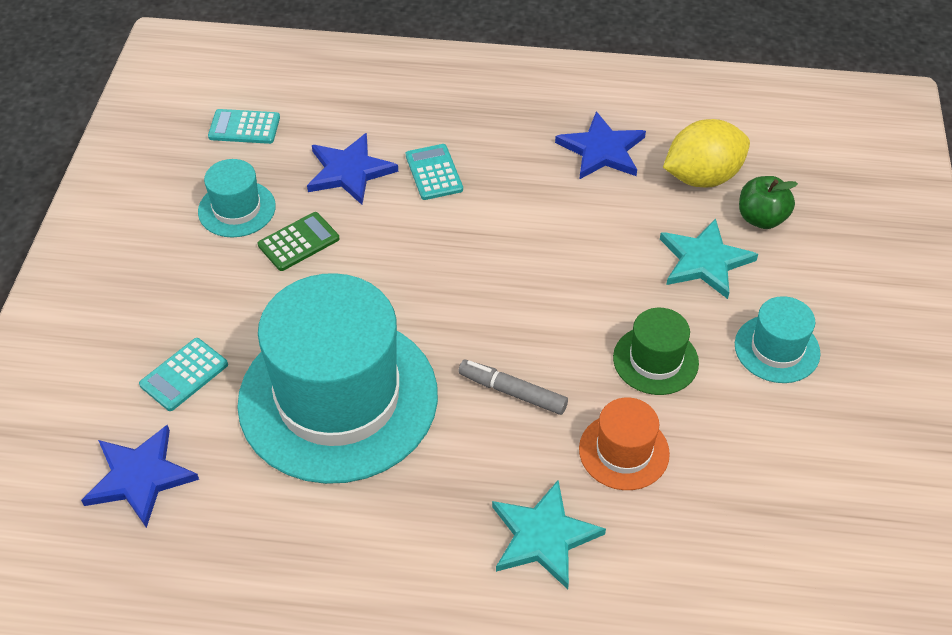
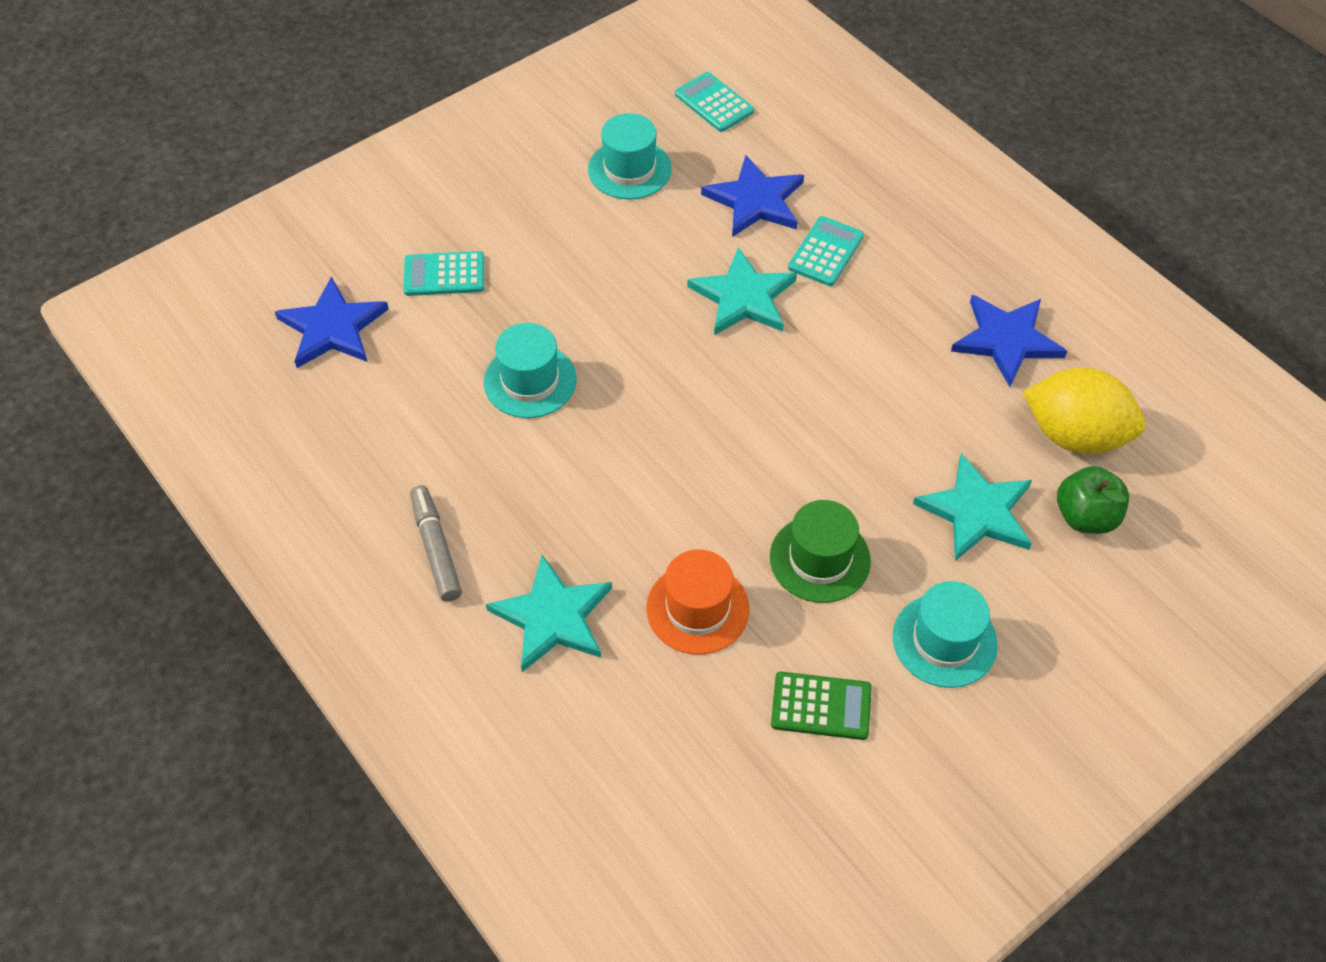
camera: 45 degrees right, 5 degrees up
(298, 242) = (645, 232): green calculator -> green calculator (821, 706)
(338, 398) = (530, 381): turquoise hat -> turquoise hat, size x0.44
(416, 237) = (743, 297): none -> turquoise star
(512, 392) = (666, 486): grey marker -> grey marker (436, 548)

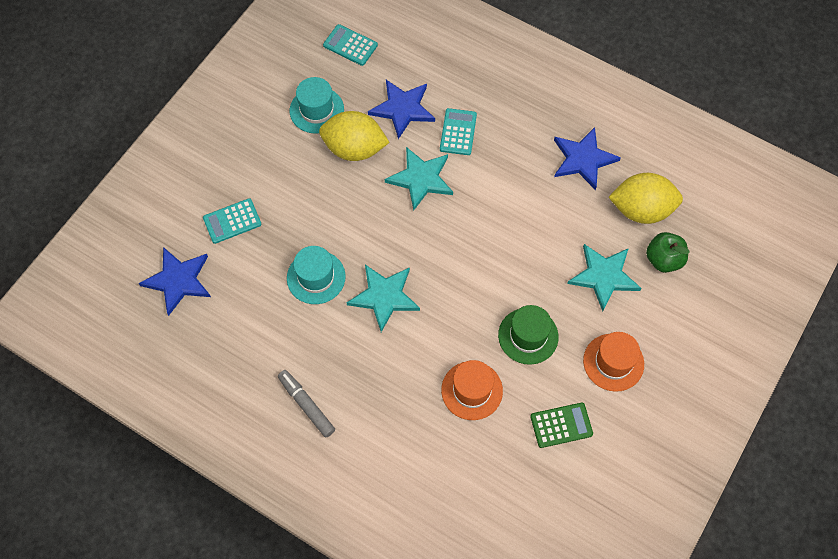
camera: 20 degrees left, 10 degrees up
(553, 617) = (392, 424): turquoise star -> turquoise star (384, 296)
(662, 232) = (354, 149): none -> yellow lemon
(944, 640) = (613, 362): turquoise hat -> orange hat

